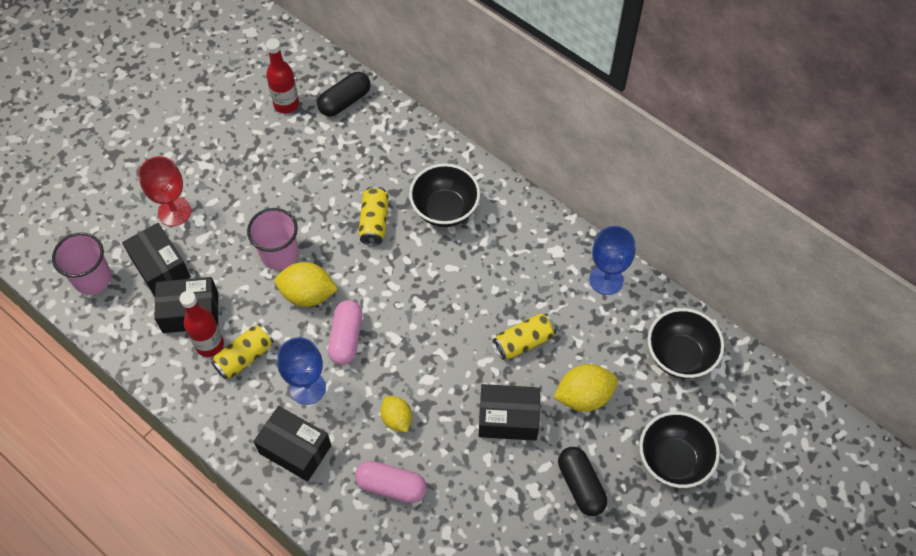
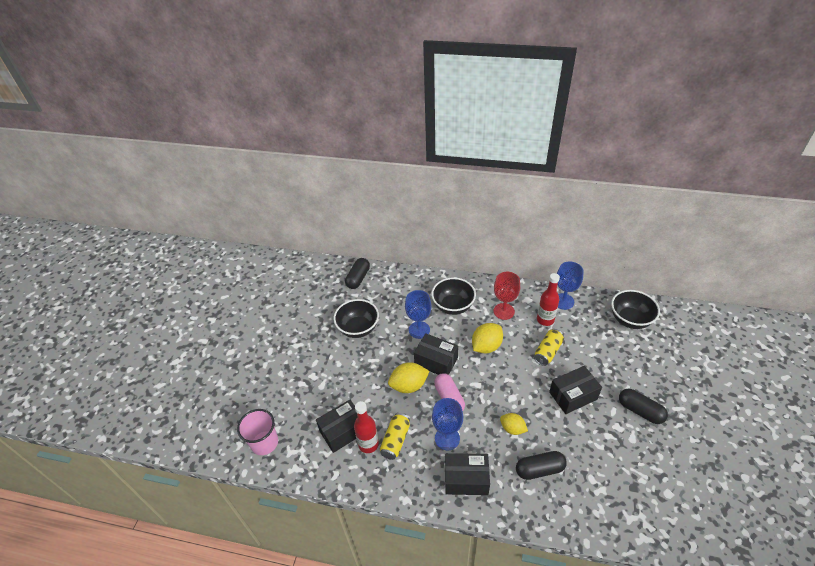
camera: 25 degrees left, 15 degrees down
(160, 267) = (306, 414): black box -> black box (436, 361)
(174, 212) = (295, 379): red goblet -> red goblet (504, 311)
(279, 254) = (376, 372): pink cup -> none
(286, 104) = (325, 293): red bottle -> red bottle (545, 320)
(374, 222) = (419, 330): yellow can -> blue goblet
(391, 486) = (539, 469): pink capsule -> black capsule
(584, 396) = (601, 363): yellow lemon -> yellow lemon (486, 346)
(673, 460) = (673, 372): black bowl -> black bowl (358, 328)

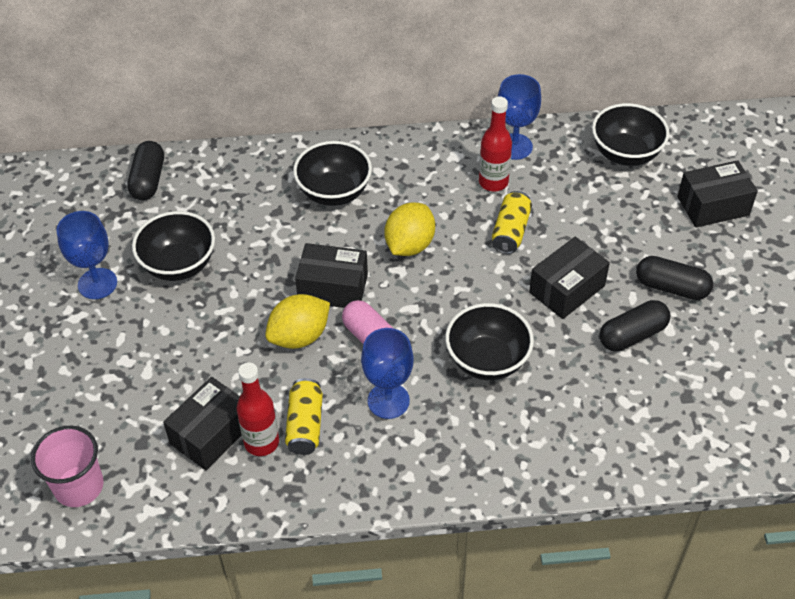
camera: 20 degrees left, 5 degrees up
(419, 330) = (287, 243): blue goblet -> blue goblet (97, 283)
(466, 479) = (437, 452): black box -> black box (713, 206)
(504, 311) = (422, 183): red goblet -> none
(512, 429) = (487, 360): yellow lemon -> black bowl
(539, 469) = (544, 408): black capsule -> black capsule (632, 335)

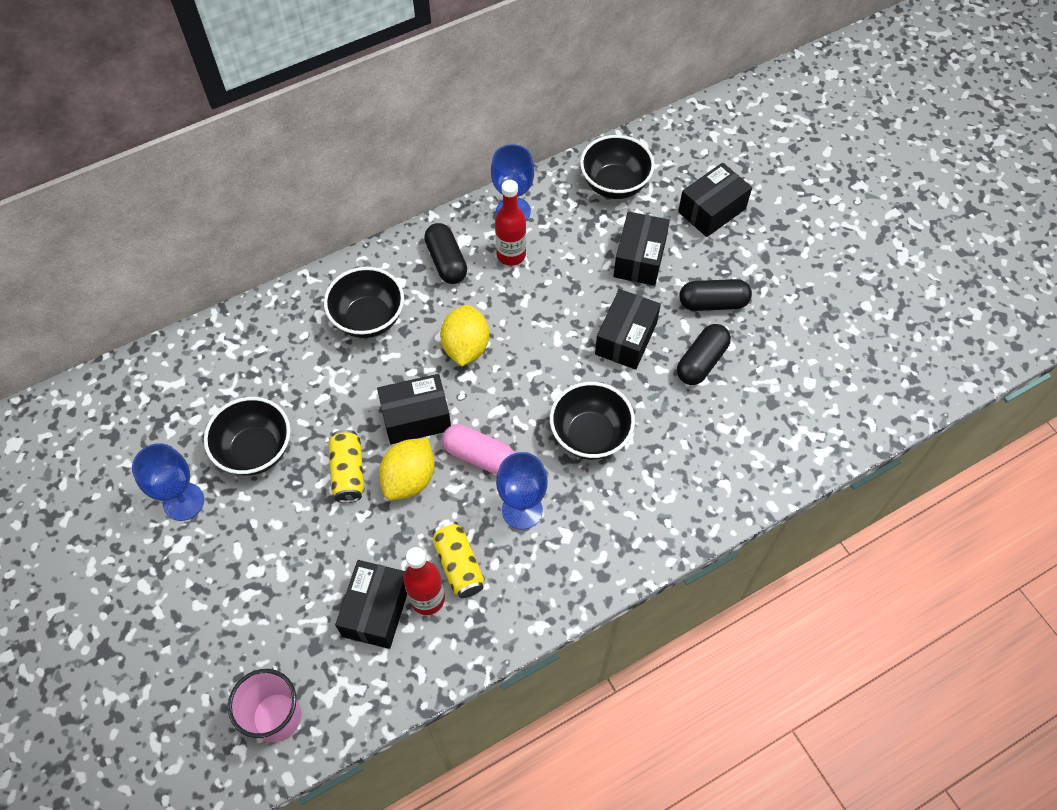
camera: 25 degrees left, 10 degrees up
(148, 180) = (177, 372): black capsule -> black capsule (446, 262)
(510, 231) = (550, 299): yellow can -> yellow can (348, 472)
(617, 225) = (639, 259): none -> black box

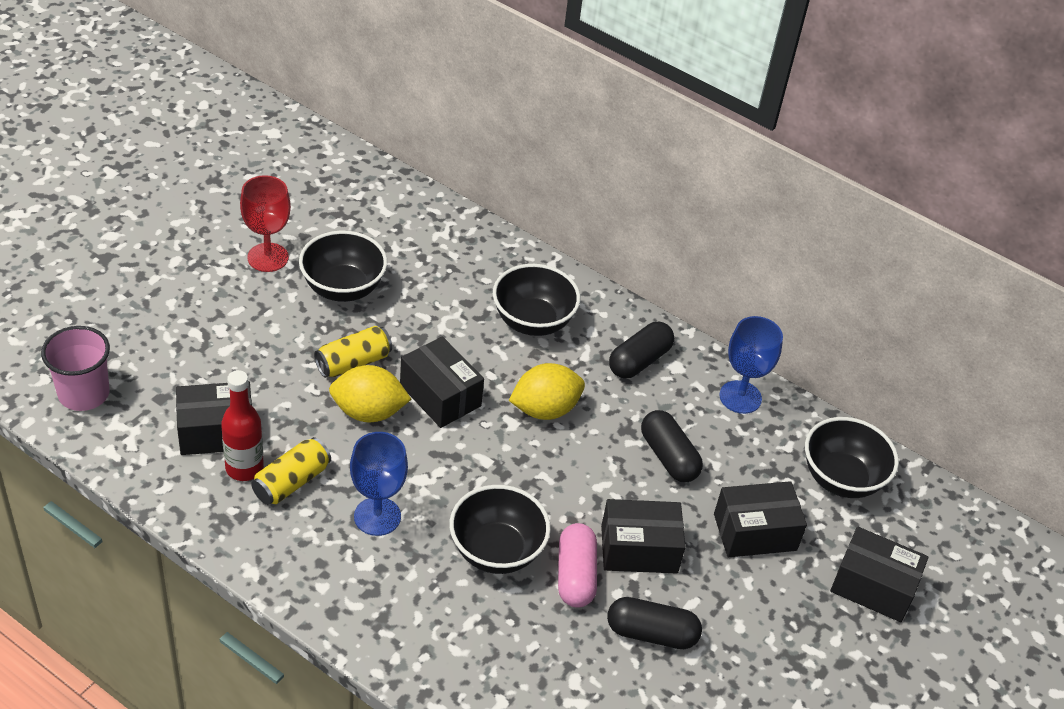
camera: 60 degrees right, 15 degrees down
(183, 501) = (268, 257): blue goblet -> red goblet
(479, 456) = (422, 460): pink capsule -> pink capsule (575, 575)
(511, 255) = (683, 412): red bottle -> none
(713, 303) = (740, 623): black capsule -> black capsule (668, 457)

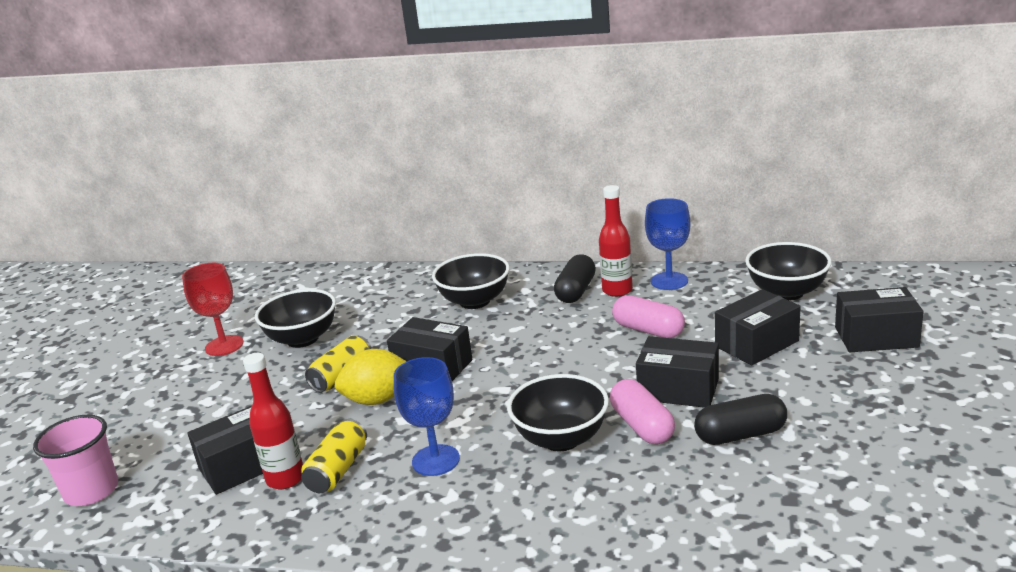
camera: 15 degrees left, 20 degrees down
(545, 409) = (526, 342): yellow lemon -> none
(639, 549) = (678, 389): black box -> black box turned 45 degrees clockwise
(668, 457) = (648, 330): black capsule -> pink capsule
(679, 382) = (617, 290): none -> red bottle

